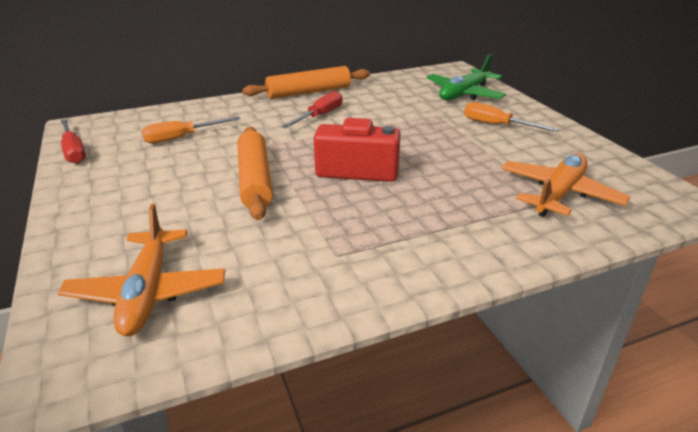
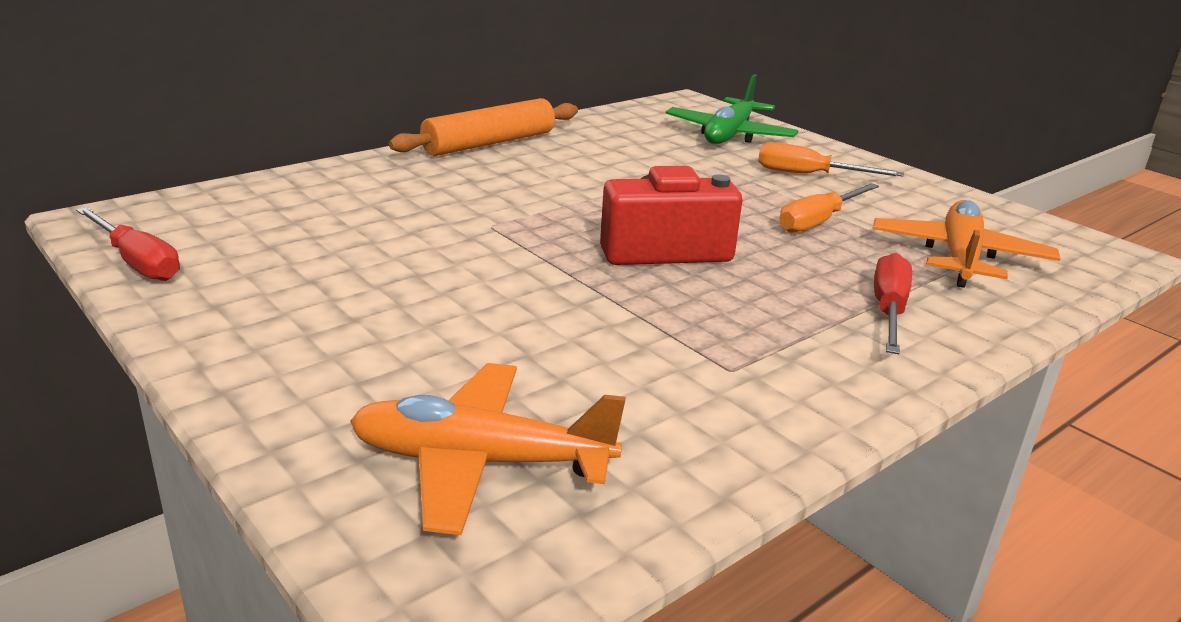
camera: 20 degrees left, 5 degrees down
(147, 292) = (481, 462): orange plane -> orange plane turned 120 degrees clockwise
(181, 138) = (328, 225): orange screwdriver -> orange screwdriver (818, 221)
(254, 180) = (513, 278): orange rolling pin -> none
(320, 116) = (538, 177): red screwdriver -> red screwdriver (888, 310)

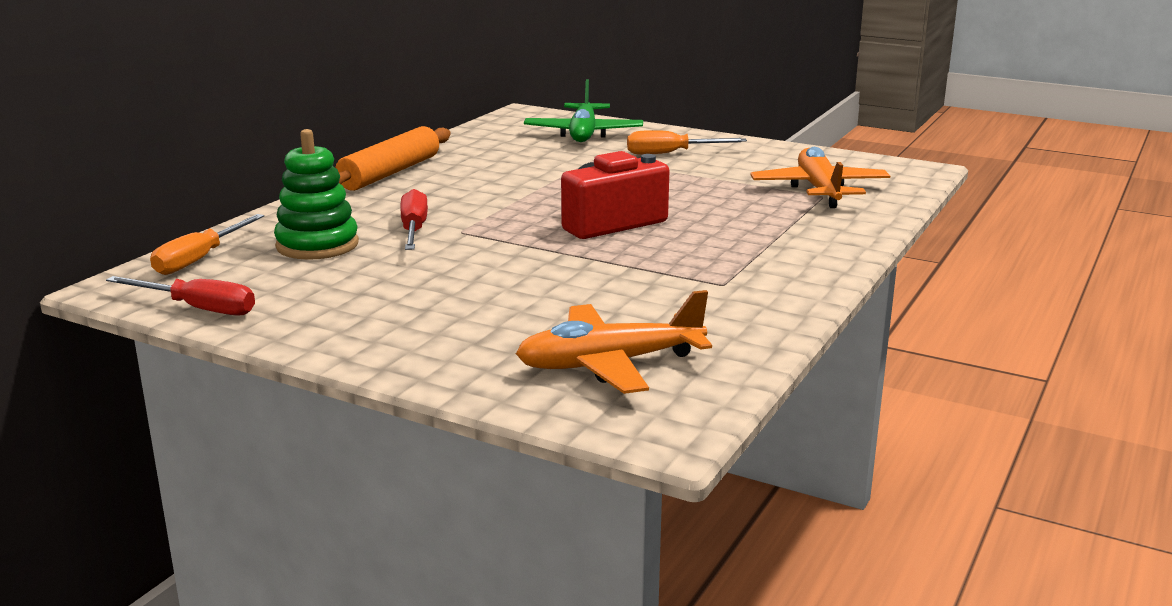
camera: 20 degrees left, 5 degrees down
(332, 211) = (317, 245): none -> green stacking toy
(818, 221) = (705, 184): orange screwdriver -> orange screwdriver (200, 259)
(888, 310) = (797, 231): red screwdriver -> red screwdriver (414, 230)

